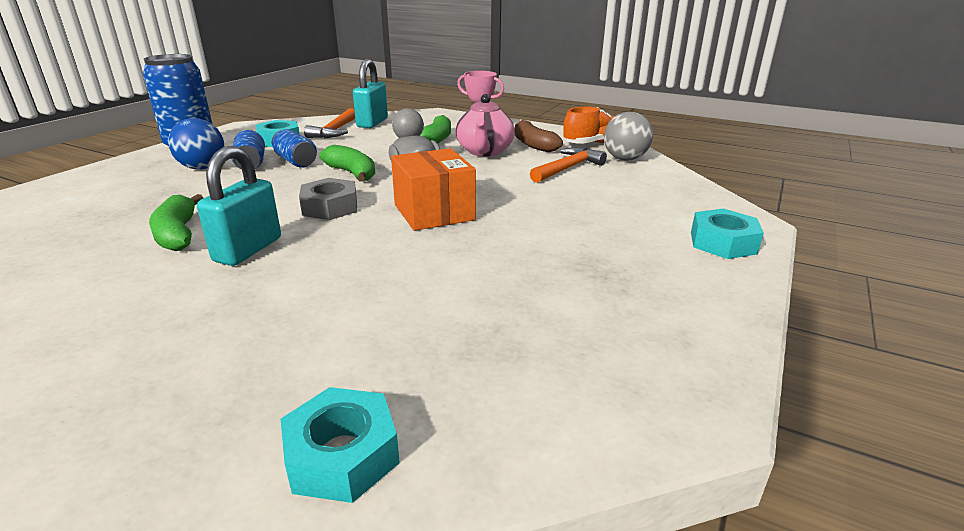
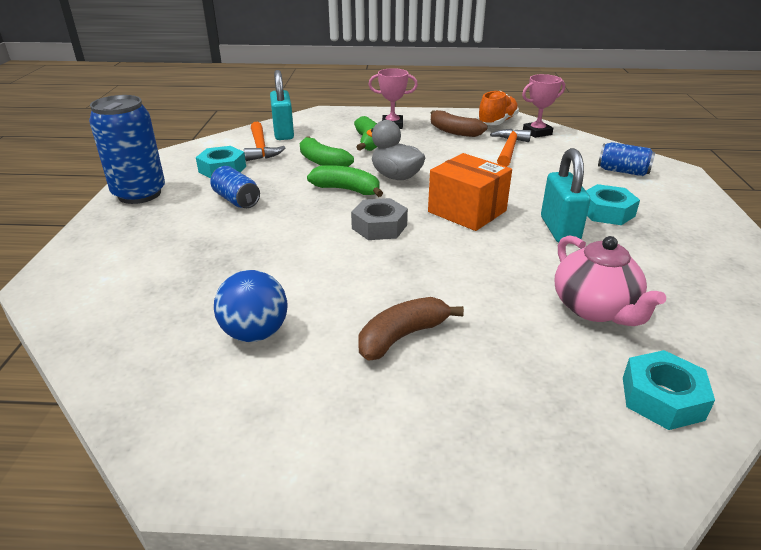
camera: 25 degrees left, 5 degrees up
(178, 234) = (287, 284): green banana -> green banana (322, 162)
(193, 302) = (402, 336): none -> brown banana
(202, 168) = (193, 214): blue ball -> blue ball (255, 333)
(248, 250) = (373, 281): turquoise padlock -> turquoise padlock (559, 230)
(296, 161) = (276, 188): blue can -> blue can (622, 171)
(484, 152) = (425, 146): pink teapot -> pink teapot (594, 308)
(625, 159) = (537, 132): grey ball -> pink trophy
(723, 243) = (679, 190): turquoise nut -> turquoise nut (607, 212)

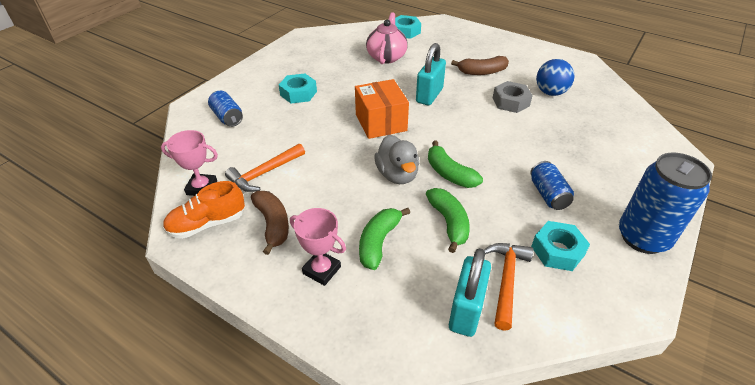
camera: 150 degrees left, 10 degrees up
(379, 227) = (449, 130): grey nut -> grey nut (510, 102)
(559, 230) = (344, 92): turquoise padlock -> turquoise padlock (429, 95)

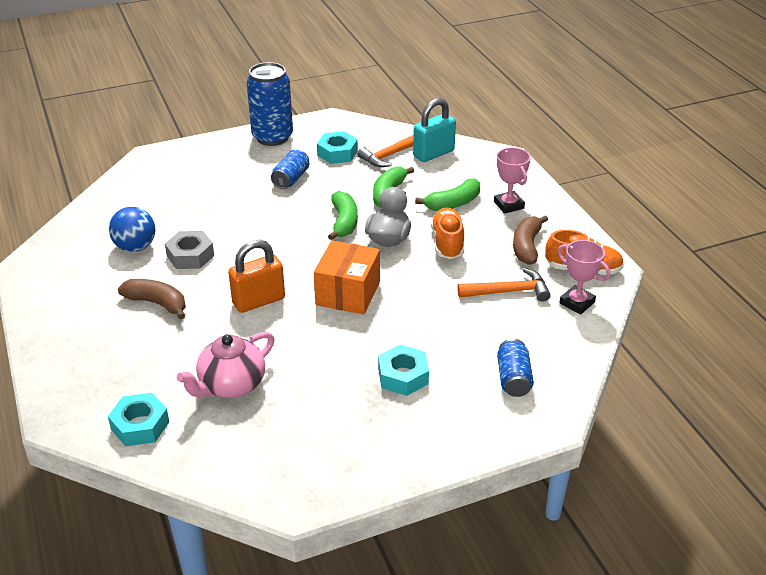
camera: 145 degrees left, 5 degrees down
(347, 194) = (447, 243): none -> orange shoe
(429, 95) = (258, 301): turquoise padlock -> orange padlock

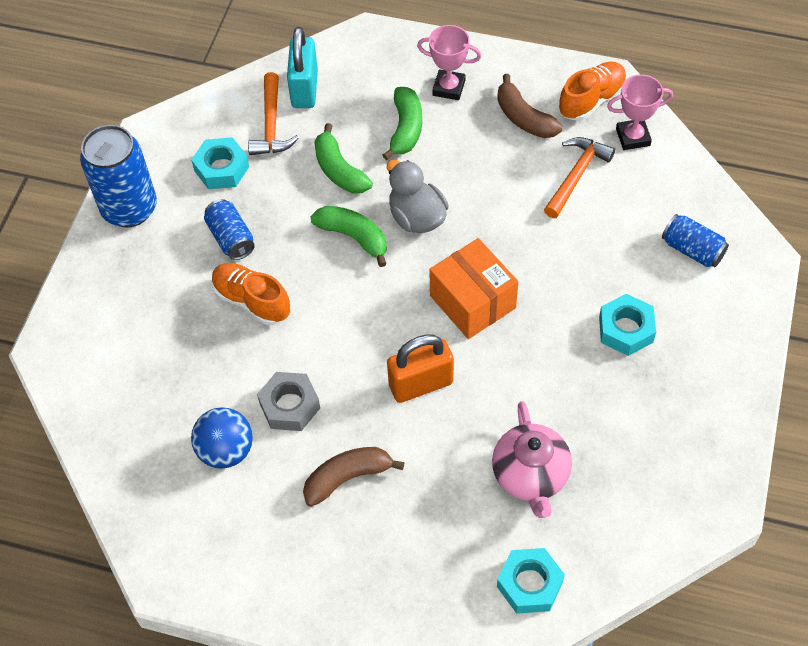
camera: 50 degrees left, 20 degrees up
(258, 301) = (421, 384): orange padlock -> orange padlock turned 60 degrees clockwise
(447, 243) = (464, 174): orange shoe -> orange shoe (252, 301)

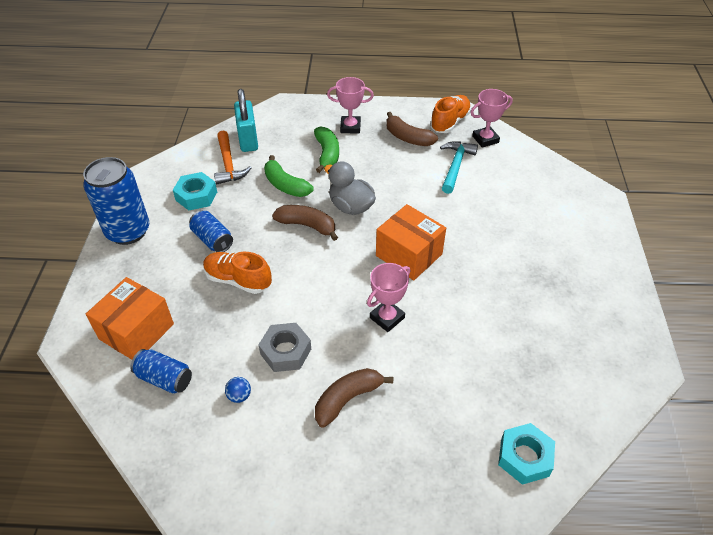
camera: 15 degrees left, 10 degrees down
(123, 349) = (136, 331): none -> orange box
(226, 450) = (239, 396): blue ball -> blue ball, size x0.49
(354, 237) = (307, 226): green banana -> brown banana
(421, 384) = (387, 318): orange padlock -> pink trophy
(530, 475) = (494, 370): pink teapot -> none
(576, 176) = (455, 166): orange hammer -> turquoise hammer
(626, 329) = (527, 256): turquoise nut -> none
(692, 250) = (552, 199): blue can -> blue can (165, 378)

